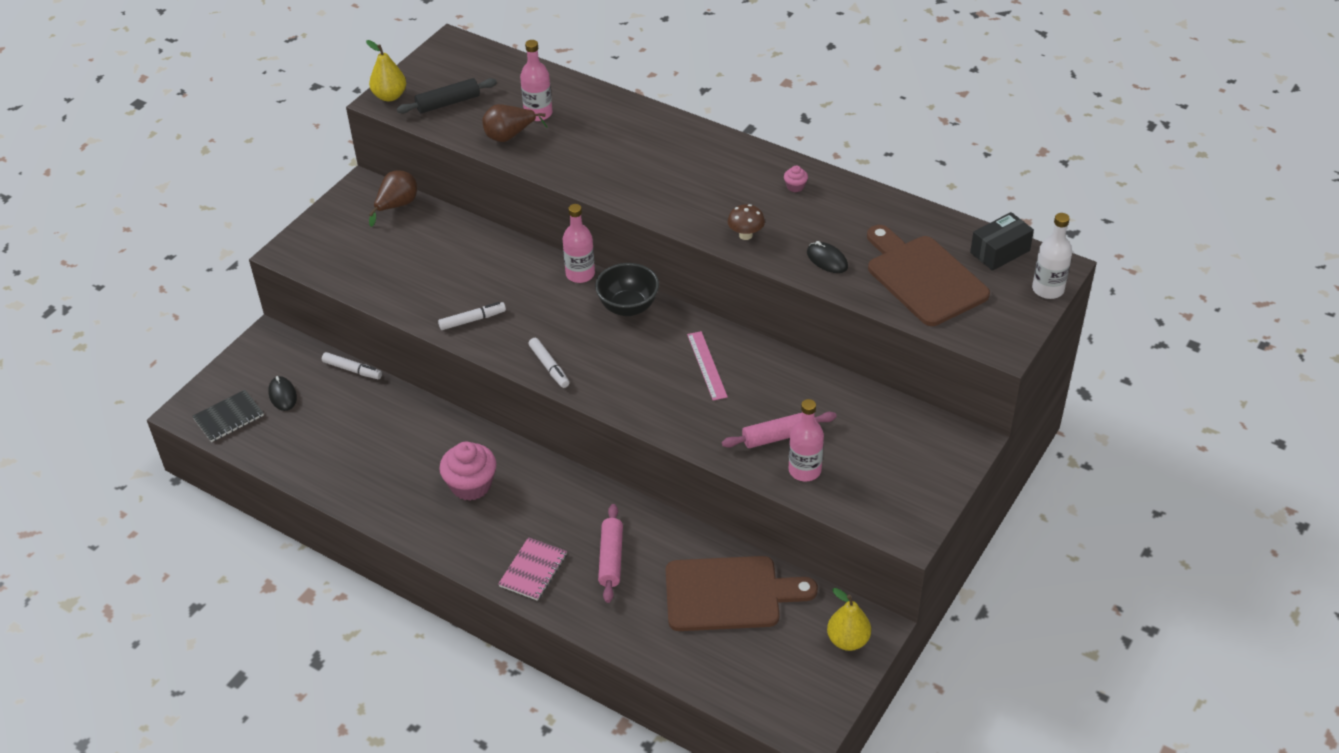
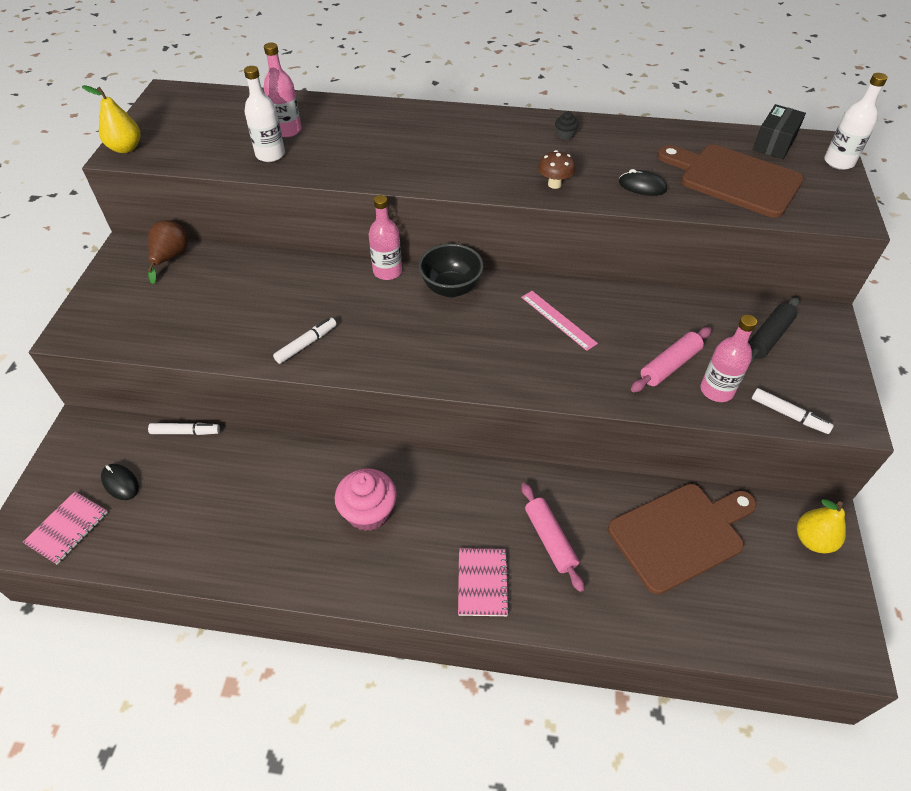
camera: 25 degrees left, 5 degrees up
(229, 417) = (67, 528): black notebook -> pink notebook
(448, 103) = (191, 141): black rolling pin -> black rolling pin (768, 337)
(509, 136) = (270, 155): brown pear -> white bottle
(549, 367) = (411, 367): white marker -> white marker (789, 415)
(795, 186) = (565, 135): pink cupcake -> black cupcake

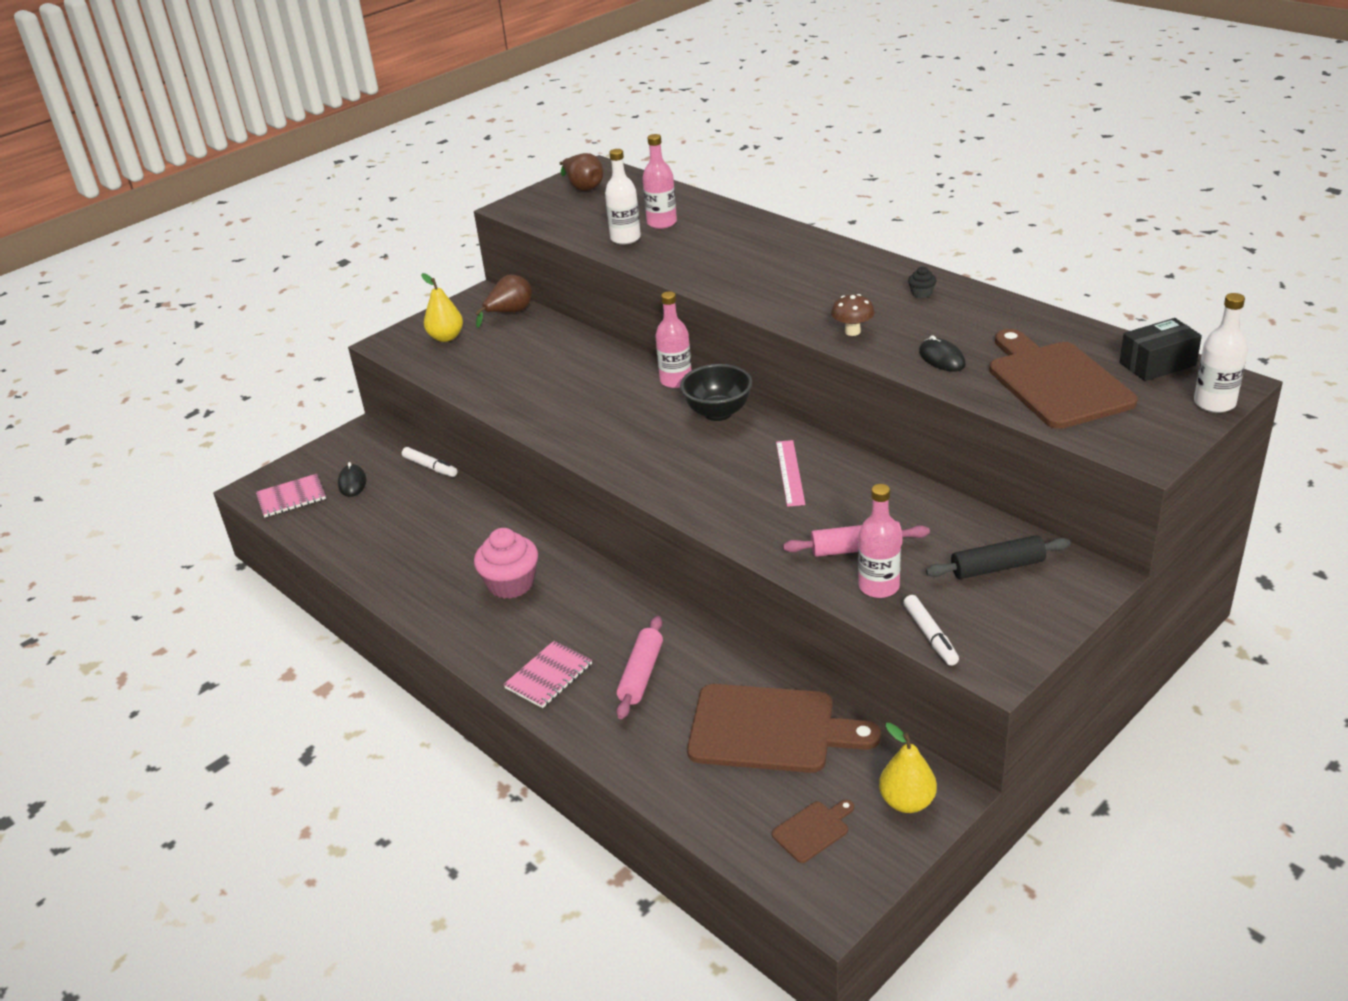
camera: 40 degrees right, 15 degrees down
(126, 148) = (519, 204): yellow pear -> yellow pear (446, 337)
(173, 114) = (583, 187): none -> brown pear
(306, 344) = (547, 412): white marker -> none
(785, 601) = (813, 830): none -> brown cutting board

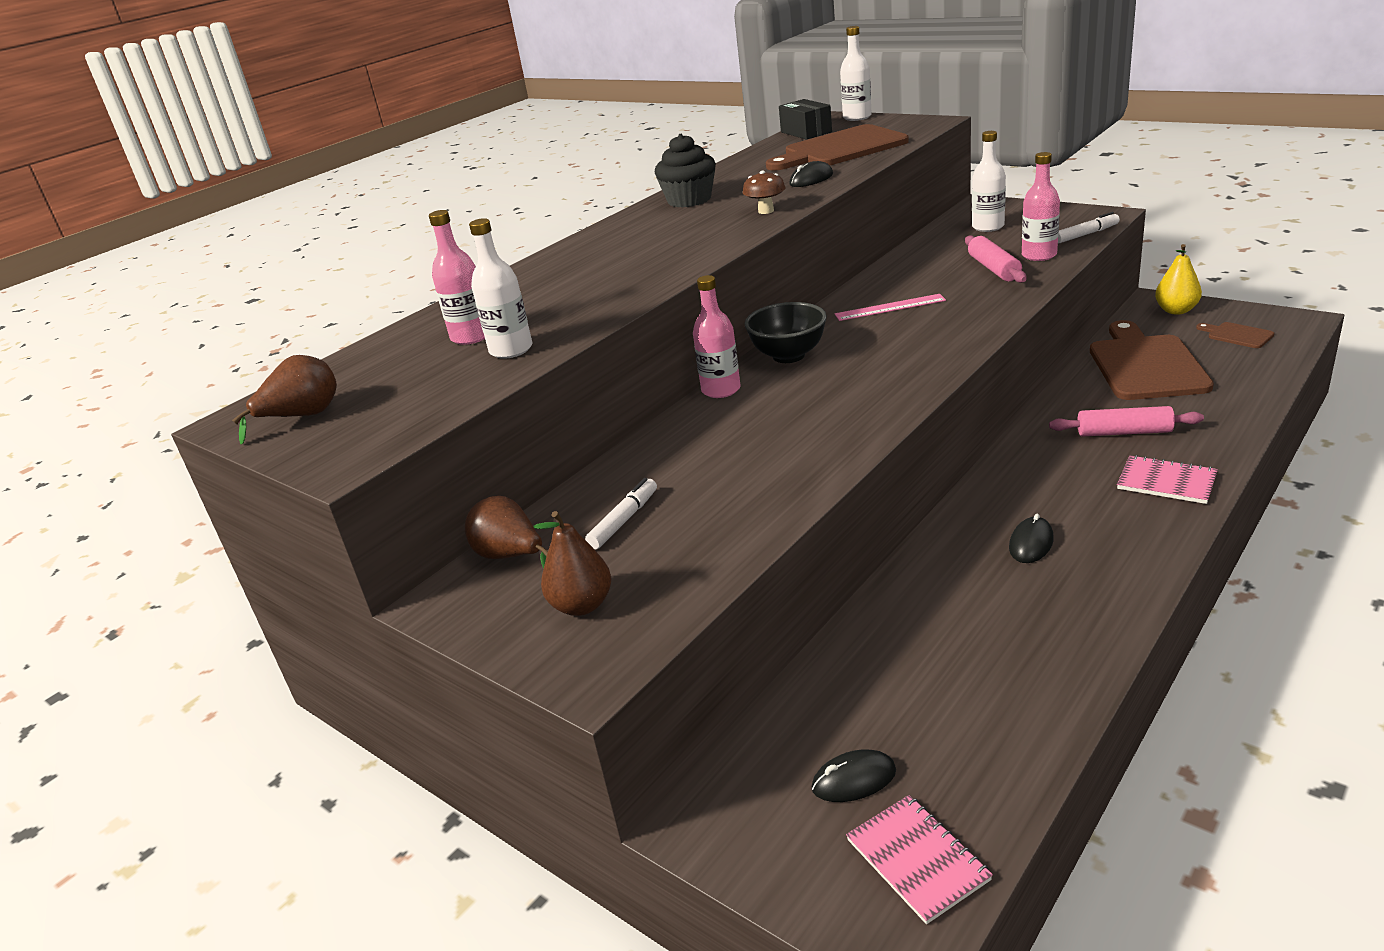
camera: 95 degrees left, 5 degrees down
(430, 467) = (793, 691): white marker -> white marker (624, 520)
(446, 337) = (582, 605): yellow pear -> brown pear
(511, 584) = (1031, 543): pink cupcake -> black mouse
(921, 293) = (689, 200): black cupcake -> black cupcake, size x2.25
(997, 567) = (988, 227): black rolling pin -> white bottle

